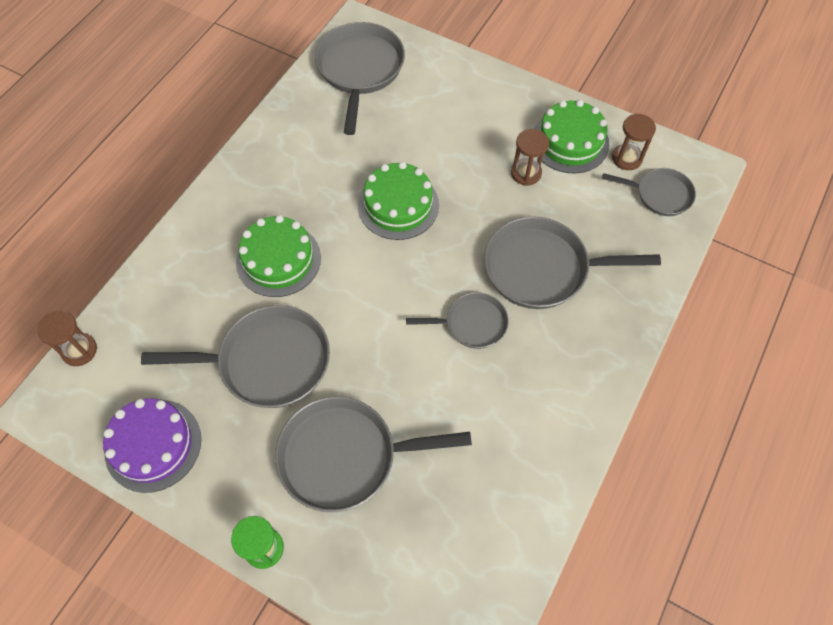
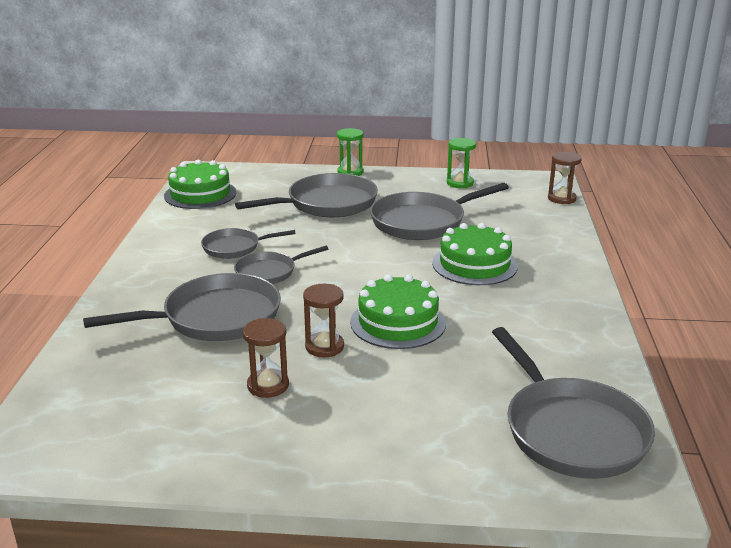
camera: 155 degrees right, 35 degrees down
(153, 445) = (460, 183): purple cake -> green hourglass
(570, 142) = (221, 434): green cake -> green cake (200, 194)
(627, 158) = (132, 438): brown hourglass -> brown hourglass (324, 347)
(660, 195) = (80, 411): grey pan -> grey pan (235, 247)

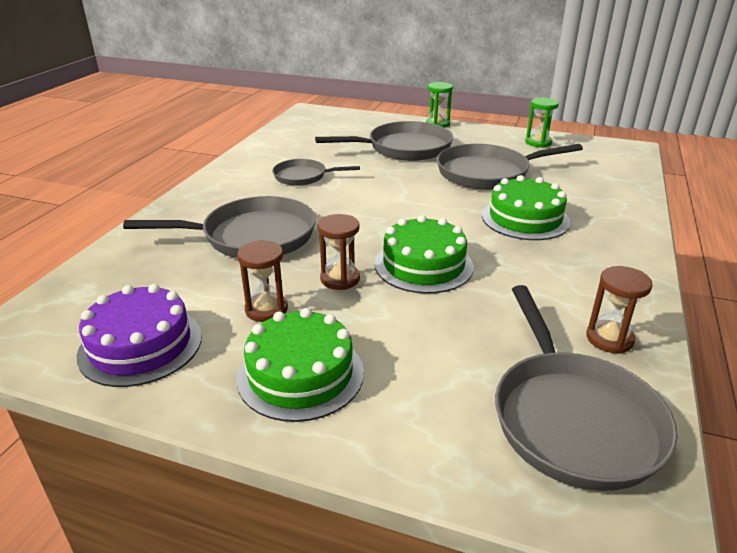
camera: 15 degrees right, 5 degrees up
(163, 437) = (141, 345): none -> purple cake
(200, 194) = (297, 130): green cake -> green cake (300, 374)
(269, 272) = (322, 201): grey pan -> none
(561, 198) = (638, 166): brown hourglass -> brown hourglass (609, 339)

